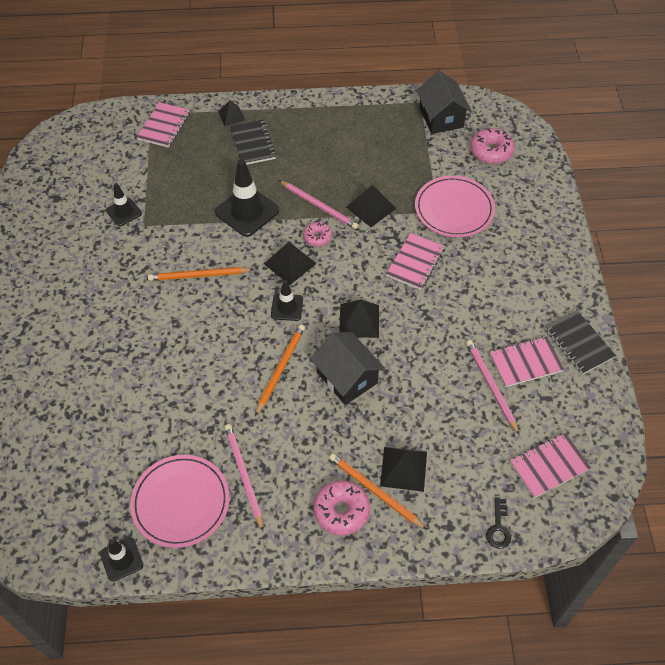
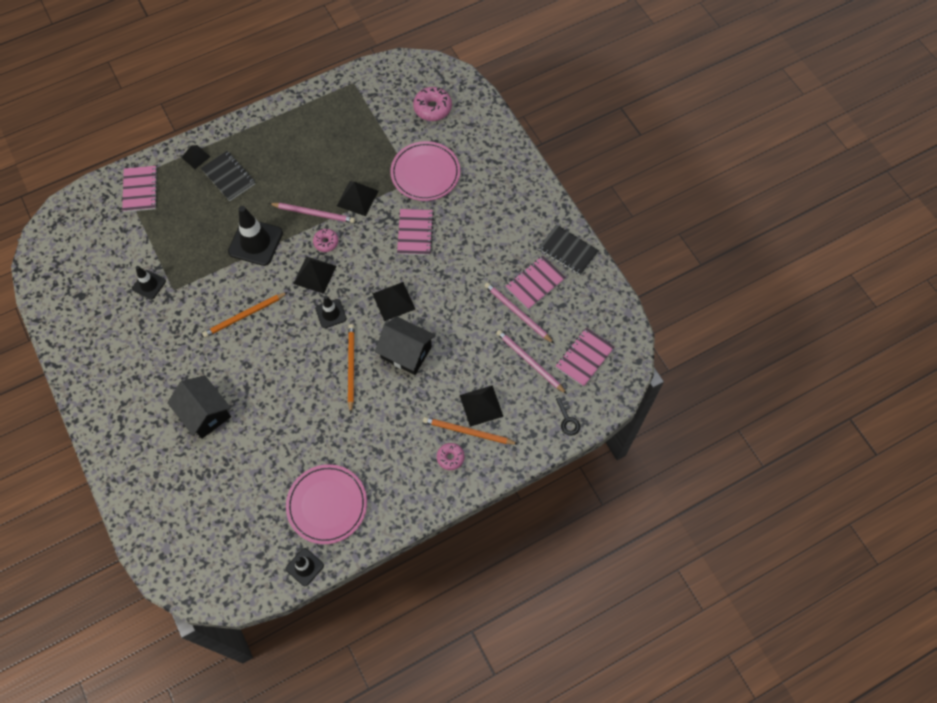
camera: 25 degrees left, 10 degrees up
(244, 475) = (364, 463): pink pencil -> pink pencil (529, 361)
(341, 511) = (450, 457): pink donut -> pink donut, size x0.62
(441, 117) = (378, 91): black house -> black house (205, 413)

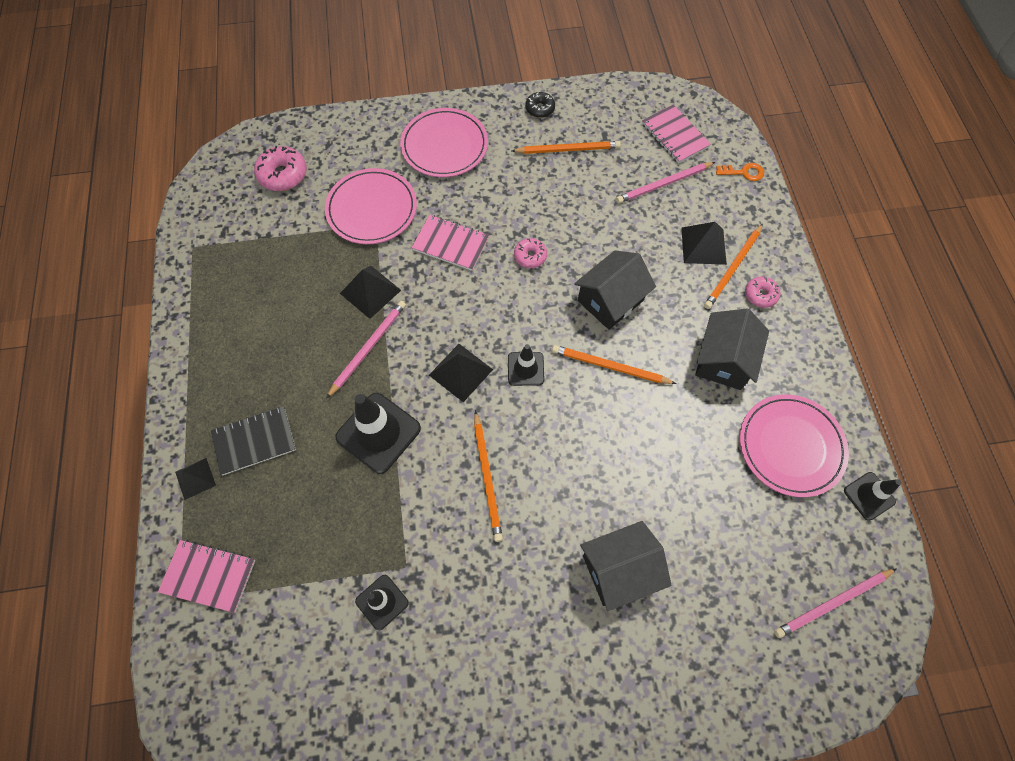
camera: 70 degrees left, 0 degrees up
(326, 242) = (419, 345): pink donut -> pink donut (530, 256)
(382, 443) = (723, 360): none -> black house
(393, 301) = (535, 294): black pyramid -> none
(502, 198) = (444, 146): none -> pink plate
(517, 313) = (599, 177): pink pencil -> pink pencil (832, 603)
(535, 283) = (568, 149): pink notebook -> orange pencil
(567, 419) = (743, 172): black key -> orange key
(568, 251) = (540, 109): black notebook -> black donut

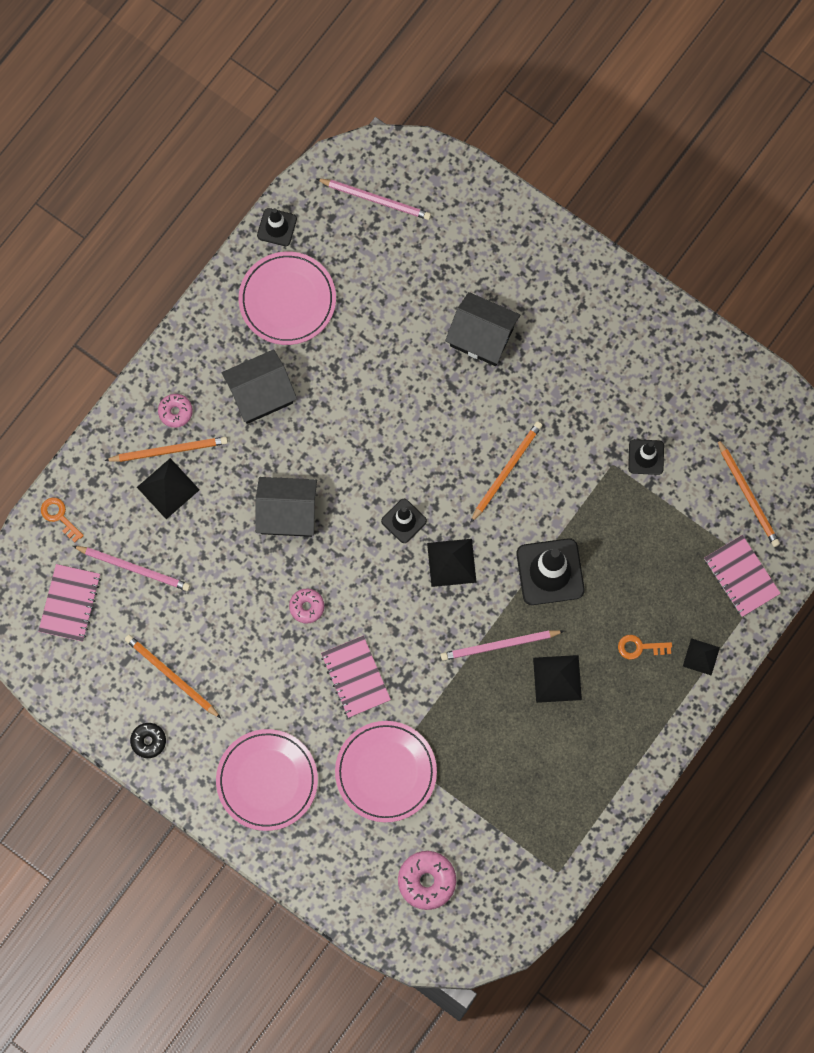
camera: 135 degrees left, 10 degrees up
(254, 441) = (640, 647): black notebook -> orange key
(370, 291) = (455, 693): black pyramid -> black pyramid (557, 678)
(610, 366) = (343, 466): orange pencil -> orange pencil (748, 495)

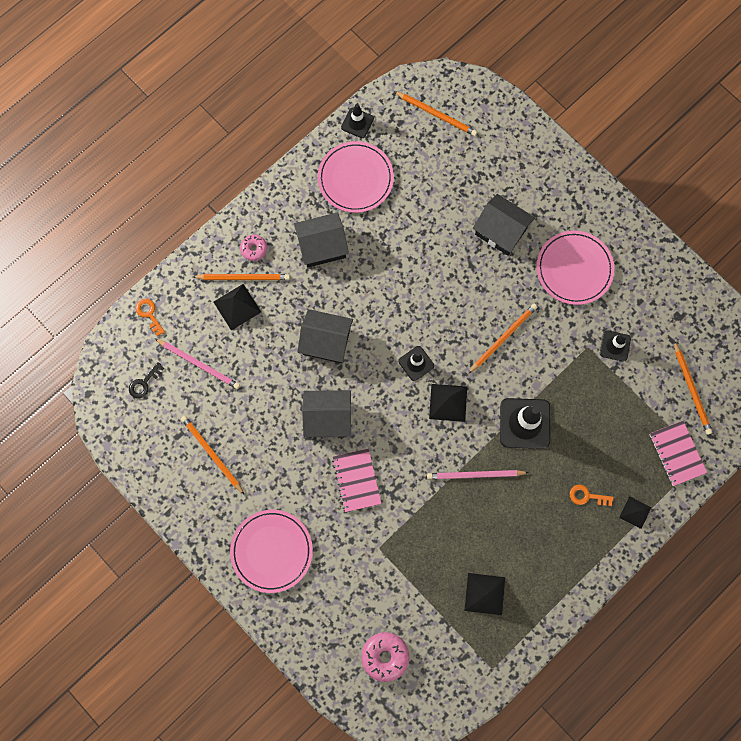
camera: 10 degrees right, 0 degrees up
(70, 603) = (144, 383): pink notebook -> black key
(148, 741) = (184, 502): black donut -> none
(307, 607) = (328, 418): pink donut -> black house
(376, 200) = (436, 114): pink pencil -> orange pencil
(386, 772) = (367, 561): pink plate -> pink plate (574, 269)
(557, 678) = (517, 509): black pyramid -> black pyramid (484, 593)

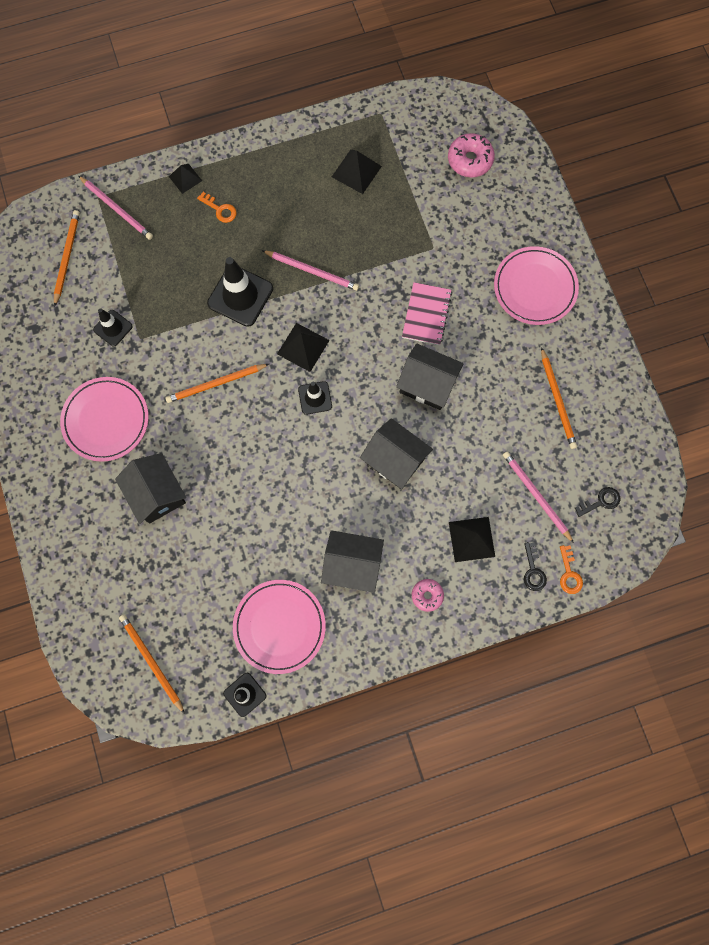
camera: 155 degrees left, 0 degrees up
(178, 304) = (533, 570): none -> black key
(243, 277) = (451, 568): orange pencil -> none
(677, 453) = (117, 209): pink notebook -> pink pencil

